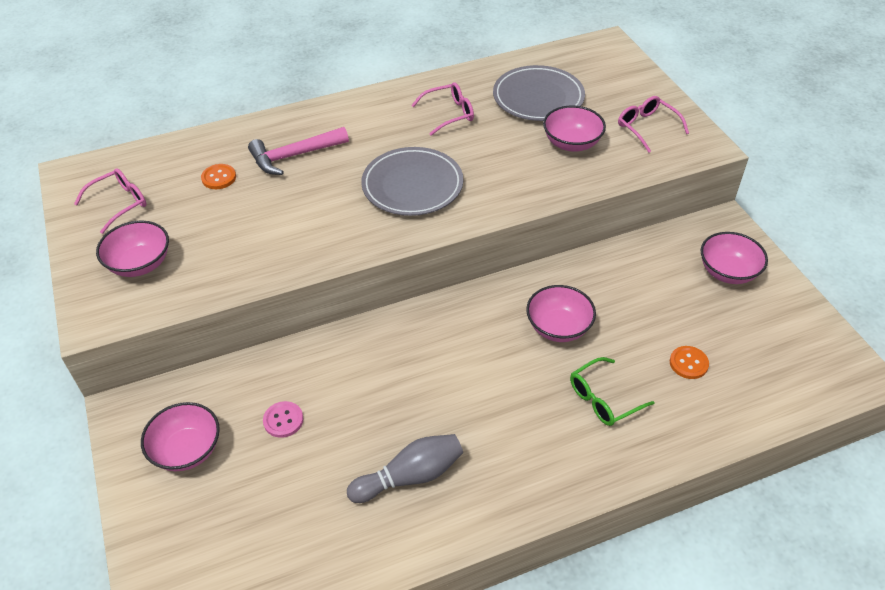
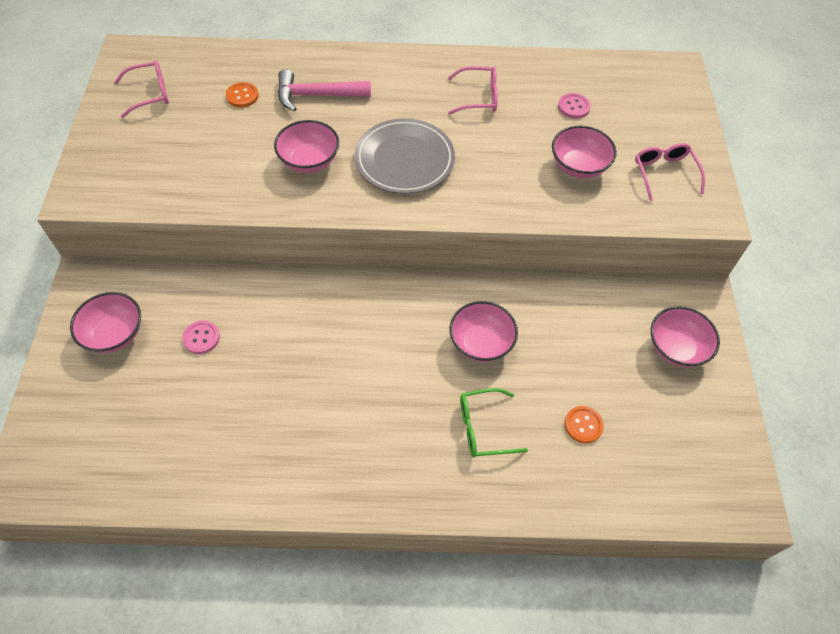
camera: 20 degrees right, 10 degrees up
(140, 264) = (138, 156): pink bowl -> pink bowl (309, 161)
(410, 476) = (277, 431): grey bowling pin -> none
(538, 98) = (573, 107): grey plate -> pink button

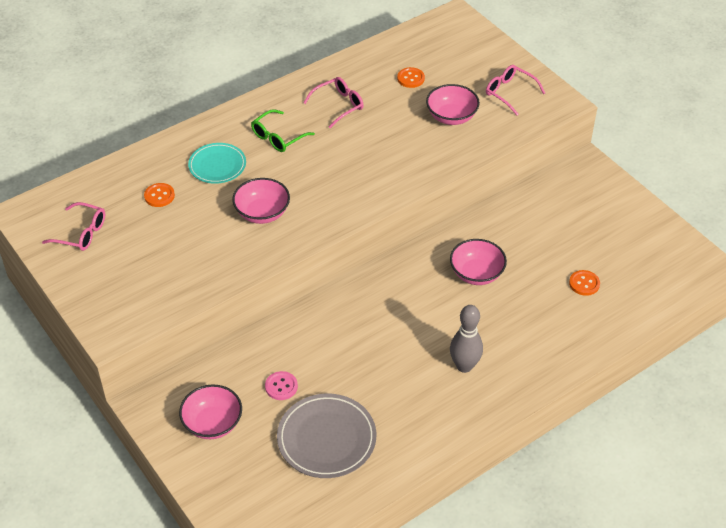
camera: 35 degrees left, 10 degrees down
(150, 94) = (81, 233): pink glasses -> pink glasses turned 75 degrees clockwise
(316, 95) = (217, 166): pink hammer -> turquoise plate
(379, 432) = (464, 366): none -> grey bowling pin
(404, 160) = (330, 176): grey plate -> grey plate (326, 439)
(483, 428) = (526, 323): green glasses -> green glasses (278, 137)
(573, 107) = (410, 78): pink button -> orange button
(676, 348) = (598, 205): pink bowl -> none

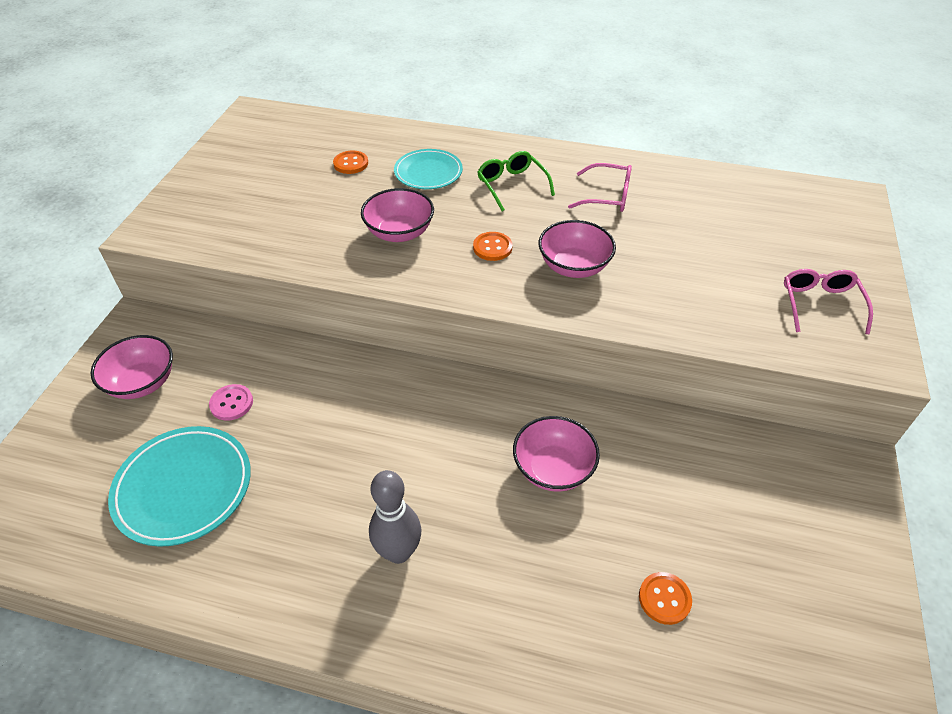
camera: 50 degrees right, 0 degrees up
(81, 233) = (259, 150): pink glasses -> none
(278, 137) = (511, 185): green glasses -> green glasses turned 60 degrees clockwise
(326, 439) = (183, 488): grey plate -> turquoise plate
(410, 78) = (718, 220): orange button -> orange button (492, 247)
(451, 117) = (711, 281): pink bowl -> pink bowl (574, 266)

